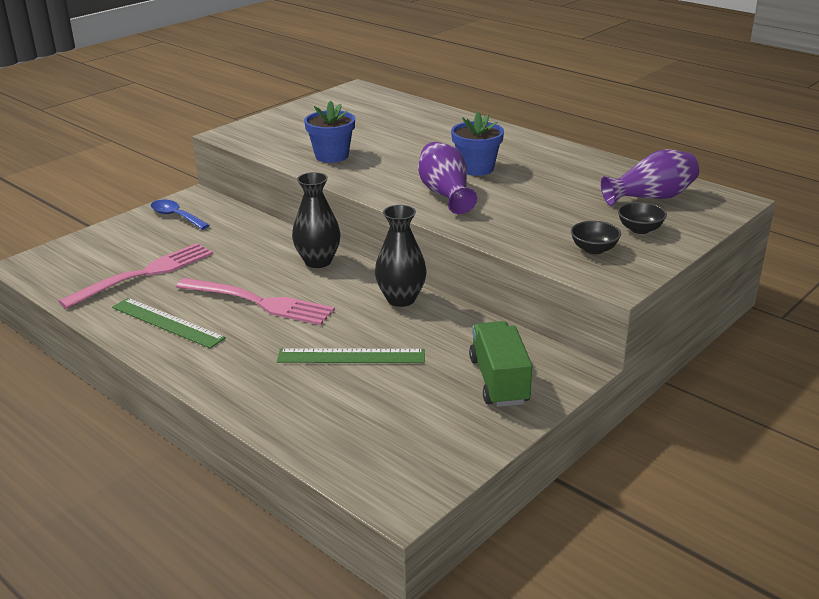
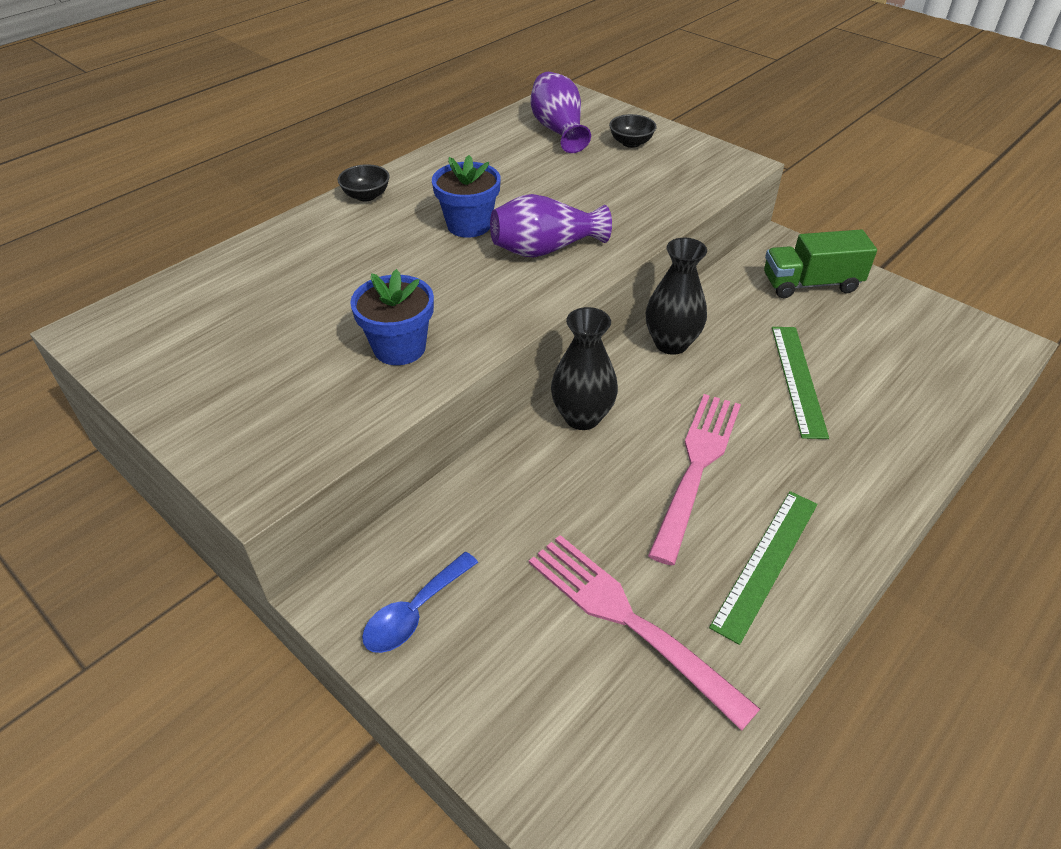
camera: 90 degrees left, 15 degrees up
(594, 249) = (677, 169): black bowl -> black bowl (366, 196)

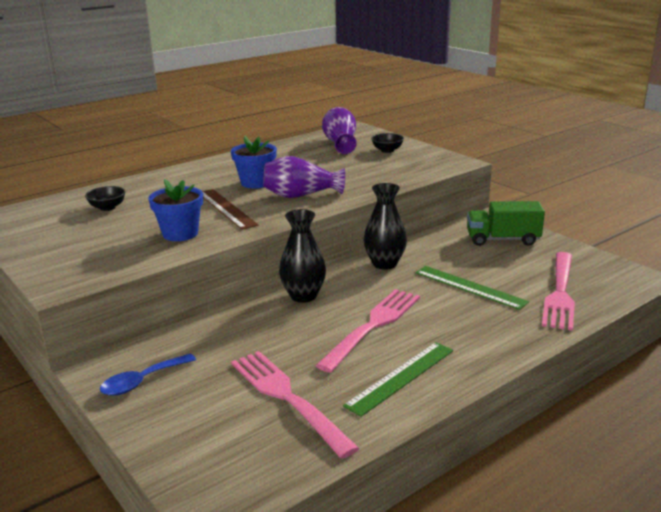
camera: 10 degrees right, 20 degrees down
(366, 196) = (196, 168): black bowl -> black bowl (107, 207)
(446, 285) = (226, 208): none -> brown ruler
(798, 379) = (469, 287): green ruler -> green ruler turned 60 degrees counterclockwise
(916, 380) = (560, 293): none -> pink fork

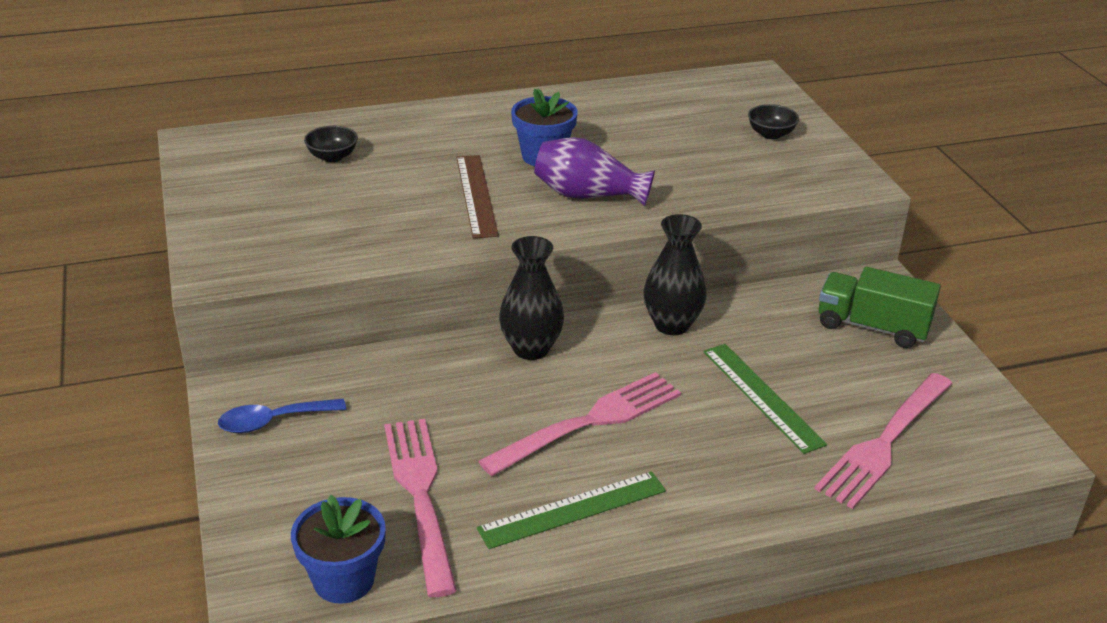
camera: 20 degrees right, 10 degrees up
(180, 234) = (394, 226): blue flower pot -> blue flower pot (344, 580)
(340, 143) = (712, 103): purple vase -> none

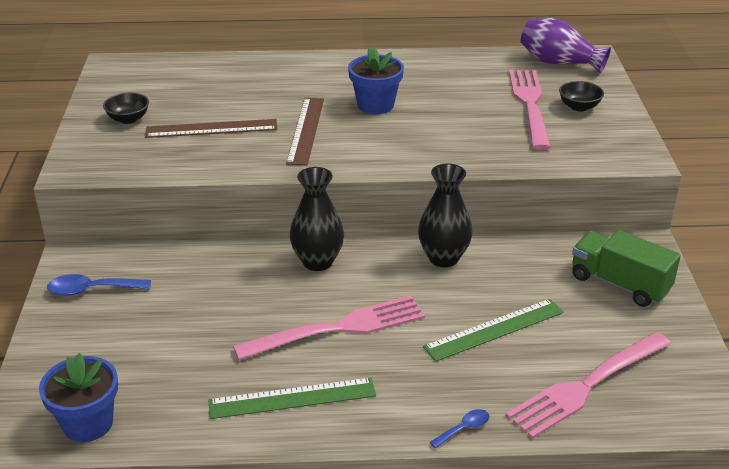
camera: 15 degrees right, 0 degrees up
(332, 157) = (208, 88): black bowl -> black bowl (128, 119)
(362, 206) = (211, 129): none -> brown ruler
(420, 496) = (176, 366): pink fork -> pink fork (530, 104)
(588, 195) = (397, 140): purple vase -> purple vase (558, 63)
(762, 396) = (494, 329): green ruler -> green ruler turned 75 degrees clockwise
(777, 510) = (464, 428): none -> blue spoon

